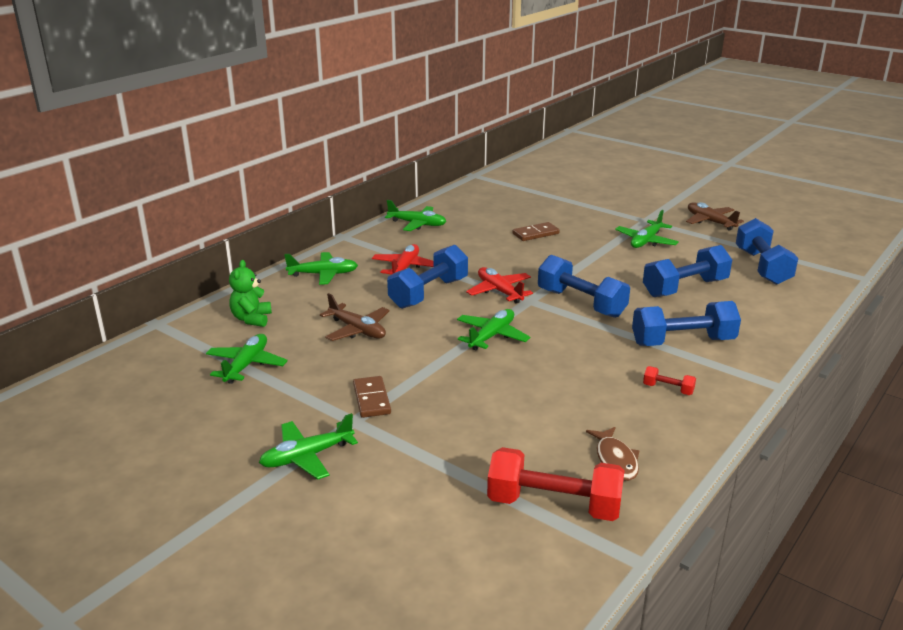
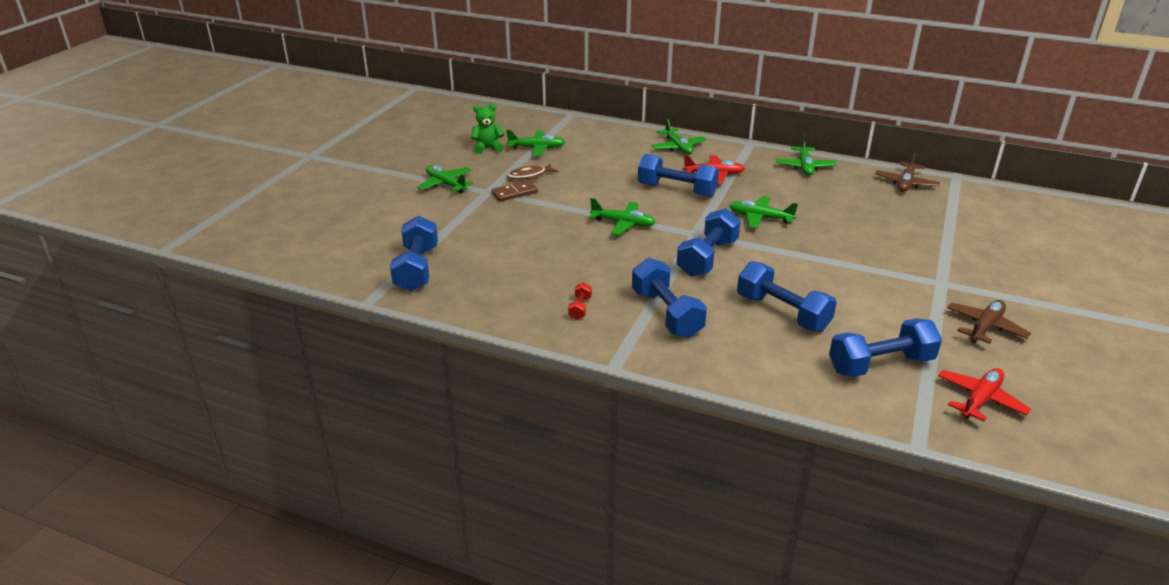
camera: 75 degrees right, 5 degrees up
(252, 319) = (595, 138): green teddy bear -> green teddy bear (487, 148)
(357, 330) = (601, 173): brown plane -> brown plane (906, 183)
(499, 291) = (702, 218): red plane -> red plane (980, 400)
(535, 234) = (839, 223): brown domino -> none
(554, 505) = (417, 269): red dumbbell -> blue dumbbell
(615, 460) = (473, 289): brown fish -> brown fish (529, 176)
(646, 241) = (881, 285): green plane -> green plane (760, 218)

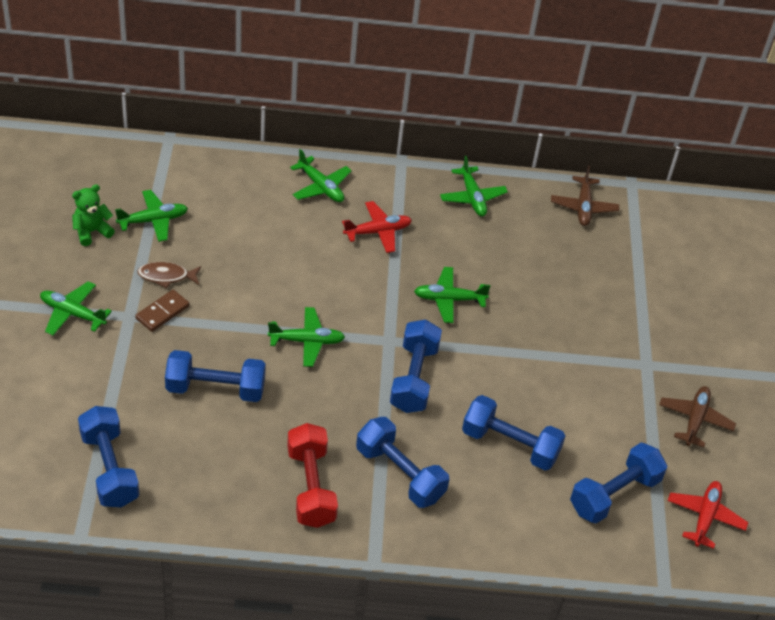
camera: 25 degrees left, 15 degrees up
(529, 176) = (166, 276): brown fish -> brown fish turned 45 degrees clockwise
(580, 308) = (311, 487): red dumbbell -> red dumbbell, size x2.21
(676, 190) = (345, 269): blue dumbbell -> blue dumbbell (215, 389)

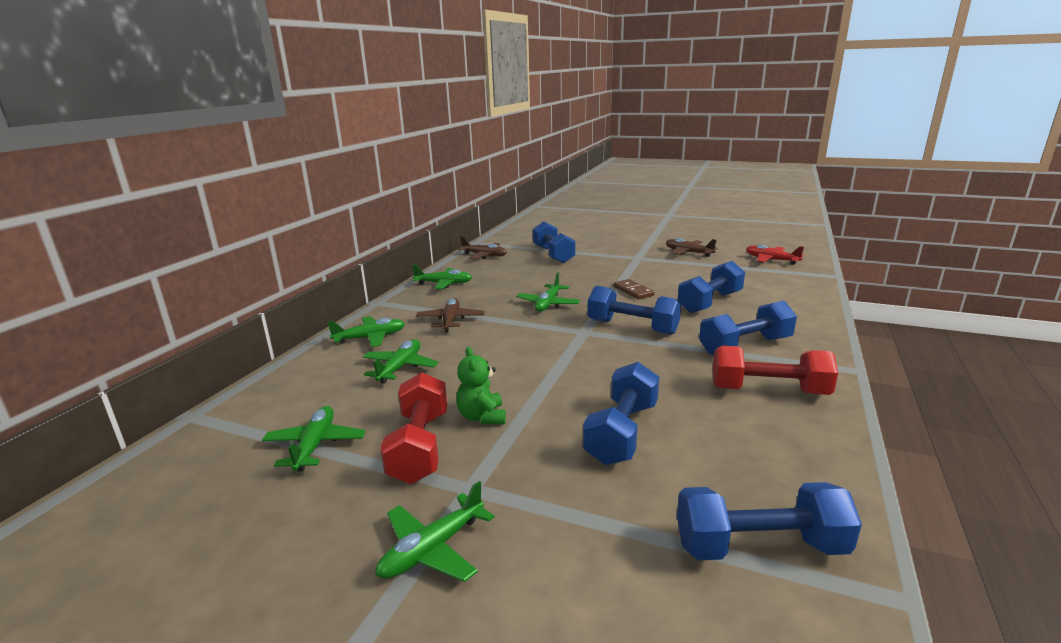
camera: 65 degrees left, 25 degrees down
(92, 231) = (282, 505): green teddy bear -> green teddy bear (482, 417)
(162, 312) = (480, 458): brown domino -> brown domino (633, 291)
(166, 276) = (420, 446): brown fish -> red dumbbell
(307, 341) = (569, 369): green plane -> green plane (400, 367)
(378, 232) = (450, 321): red plane -> brown plane
(614, 494) = (756, 279): blue dumbbell -> blue dumbbell (553, 255)

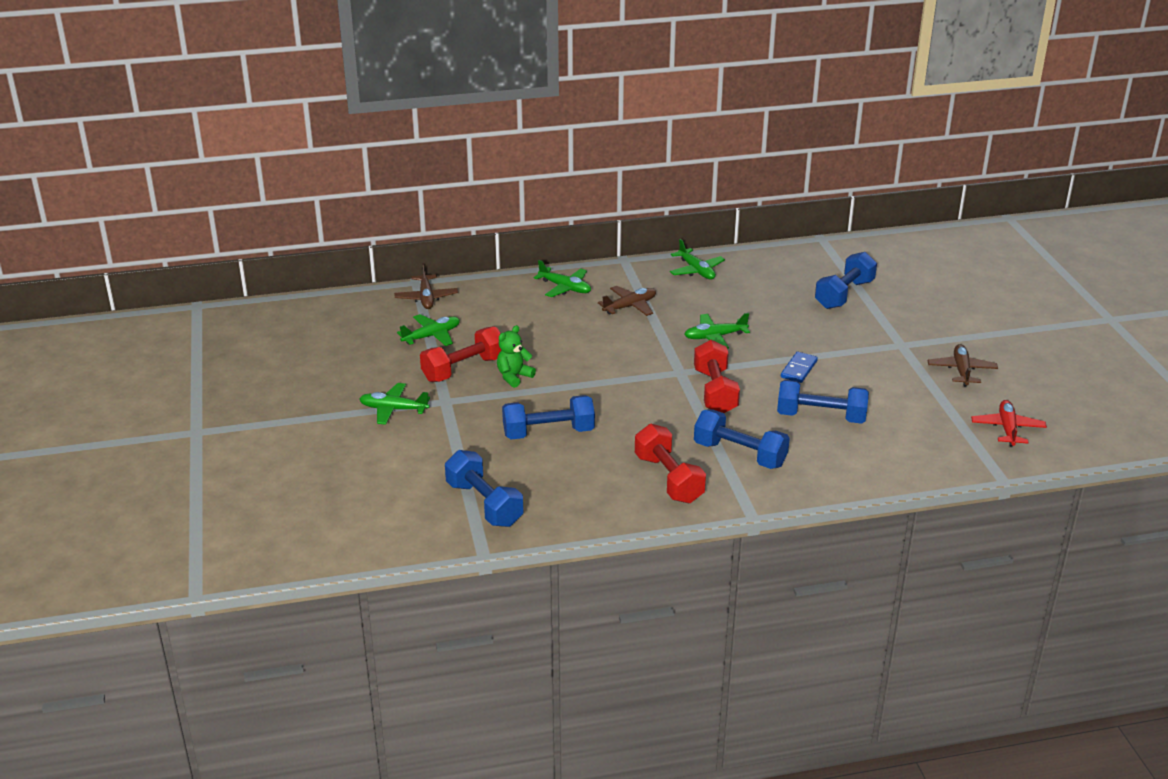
camera: 55 degrees right, 10 degrees up
(400, 367) = (539, 320): green plane -> none
(484, 255) = (791, 259): brown plane -> brown plane (426, 298)
(632, 327) = (715, 392): blue dumbbell -> red dumbbell
(633, 291) = (799, 369): brown domino -> blue domino

